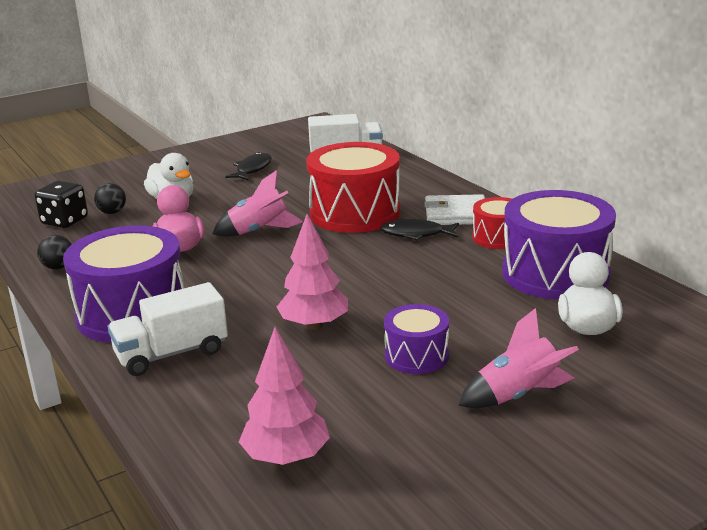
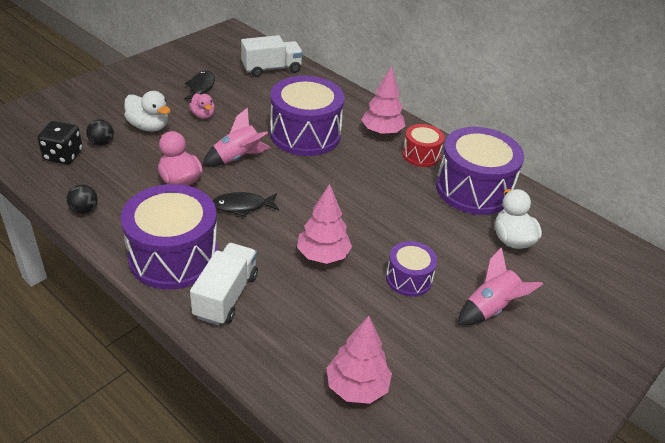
camera: 20 degrees left, 15 degrees up
(172, 354) = (226, 296): white truck -> white truck turned 150 degrees clockwise
(240, 193) = (203, 115): none -> pink duck
(355, 213) = (305, 134): red drum -> purple drum
(416, 234) = (360, 154): black fish -> black fish (242, 206)
(456, 214) = (382, 132): white wallet -> pink tree

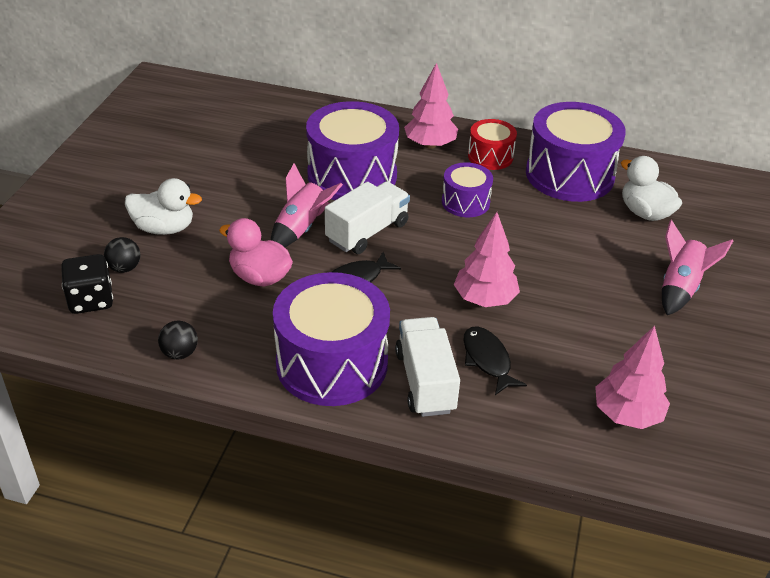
camera: 25 degrees left, 0 degrees up
(201, 87) = (183, 160): black fish -> black fish (487, 360)
(203, 115) = (216, 193): pink duck -> none
(271, 69) = (246, 111): white truck -> white truck (367, 232)
(409, 279) = (585, 289): purple drum -> purple drum (465, 202)

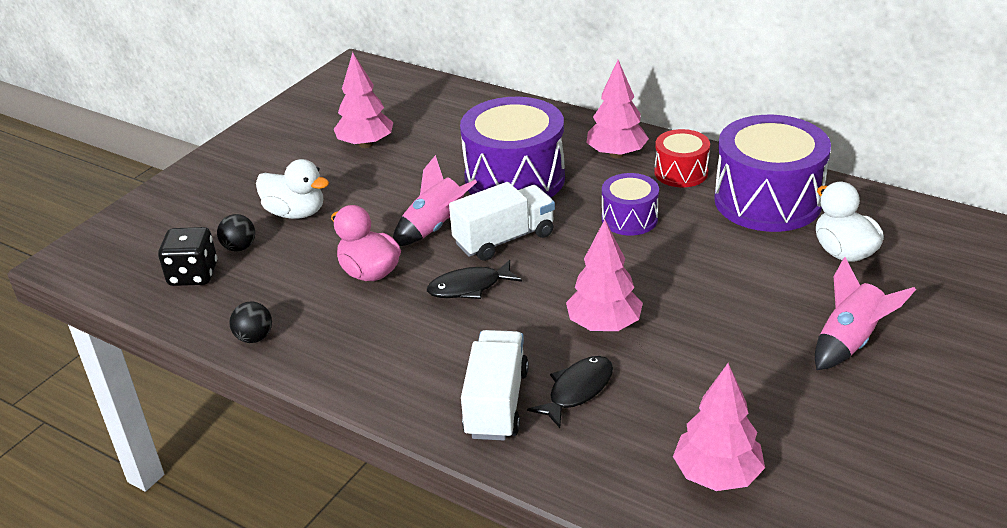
camera: 20 degrees right, 5 degrees down
(201, 155) = (366, 144): none -> pink tree
(332, 363) = (404, 370): purple drum -> none
(487, 360) = (577, 390): black fish -> black fish turned 45 degrees clockwise

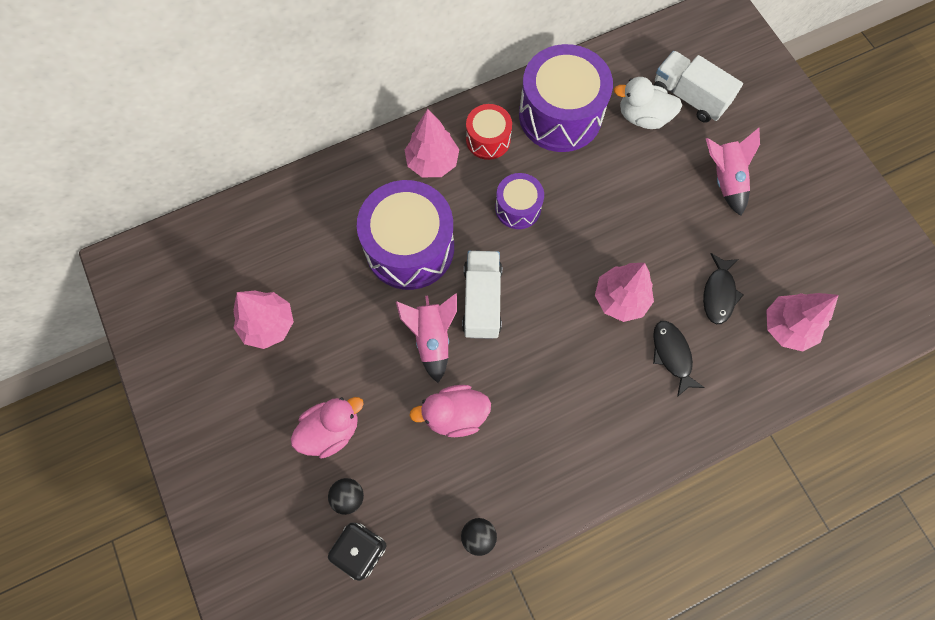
camera: 60 degrees left, 35 degrees up
(296, 213) = (331, 430): white duck -> pink duck
(469, 287) = (522, 357): black fish -> black fish (718, 294)
(496, 403) = (654, 410): white truck -> white truck (689, 97)

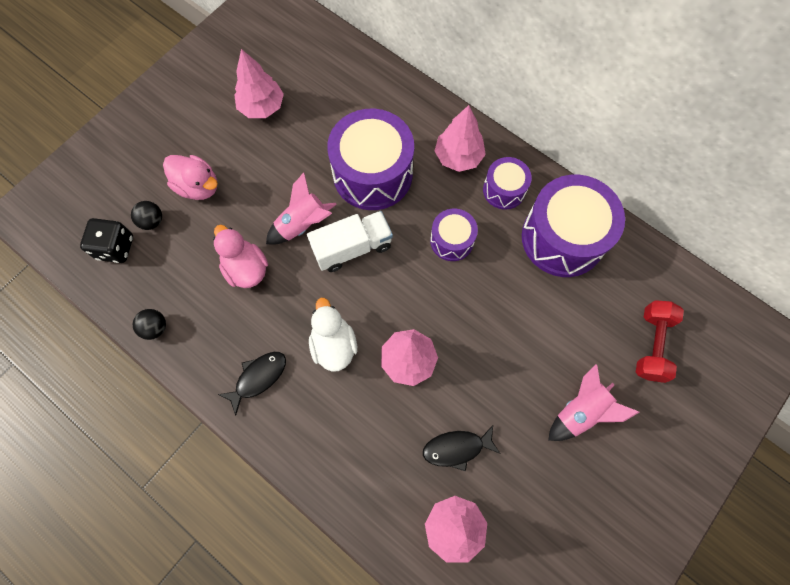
camera: 65 degrees right, 0 degrees up
(488, 140) = (504, 190): red drum -> purple drum
(643, 117) = (604, 310): white duck -> white duck (334, 345)
(672, 355) = (376, 426): black fish -> black fish (258, 378)
(689, 97) = (651, 345): white truck -> red dumbbell

